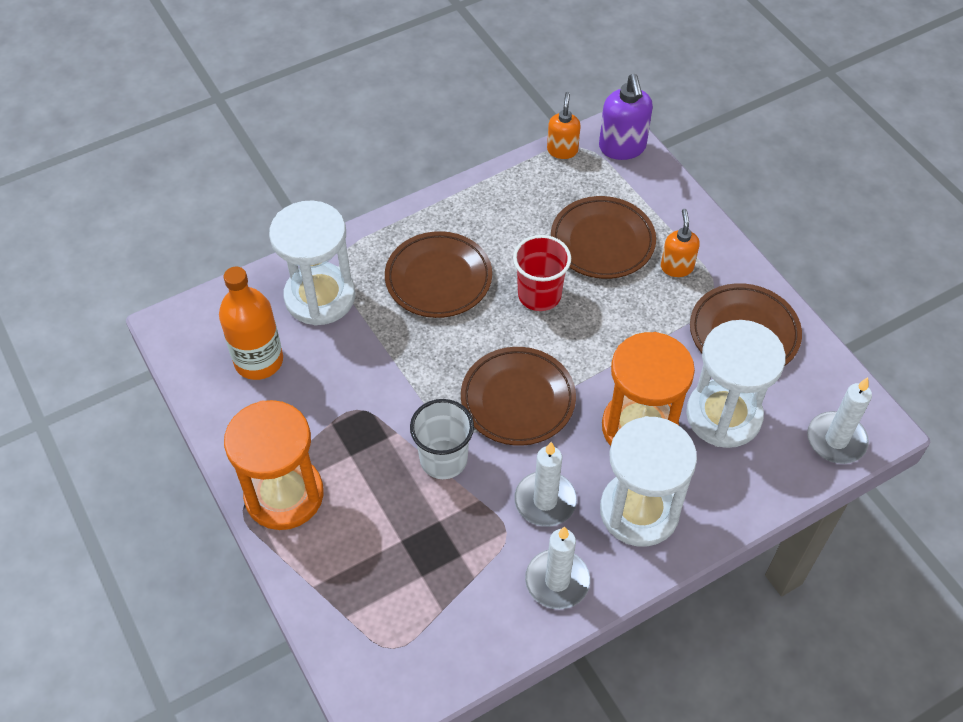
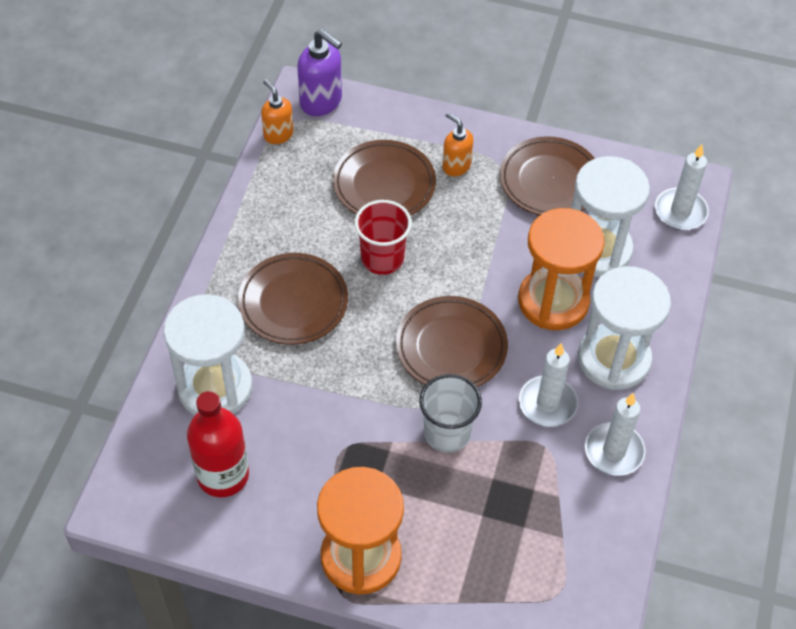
camera: 45 degrees left, 0 degrees up
(259, 361) = (223, 475): orange bottle -> red bottle

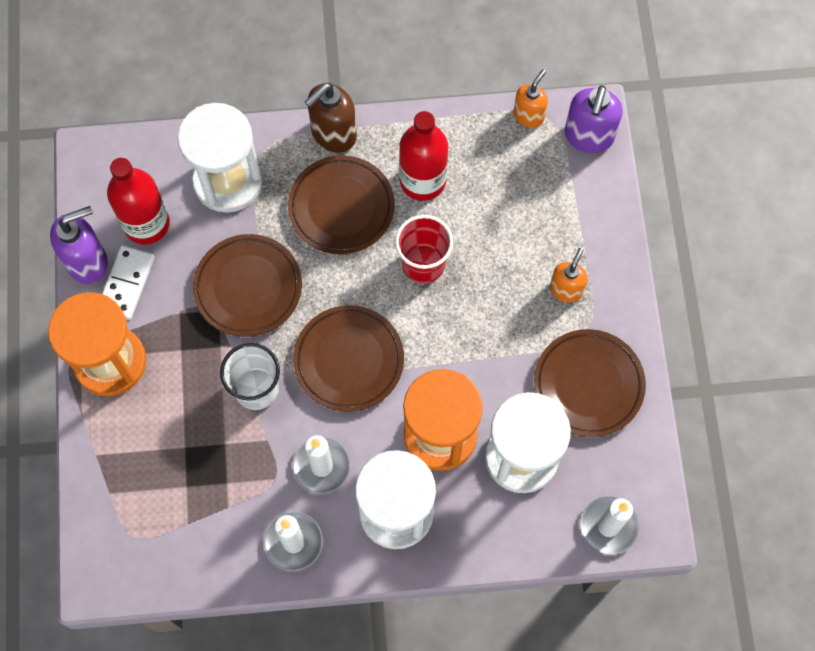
camera: 70 degrees right, 15 degrees up
(213, 284) = (333, 134): none -> brown soap dispenser
(237, 545) = (87, 261): none -> purple soap dispenser
(281, 514) = (126, 284): none -> white domino
(299, 231) = (422, 181): none -> red bottle
(384, 185) = (511, 232): brown plate -> brown plate (248, 288)

